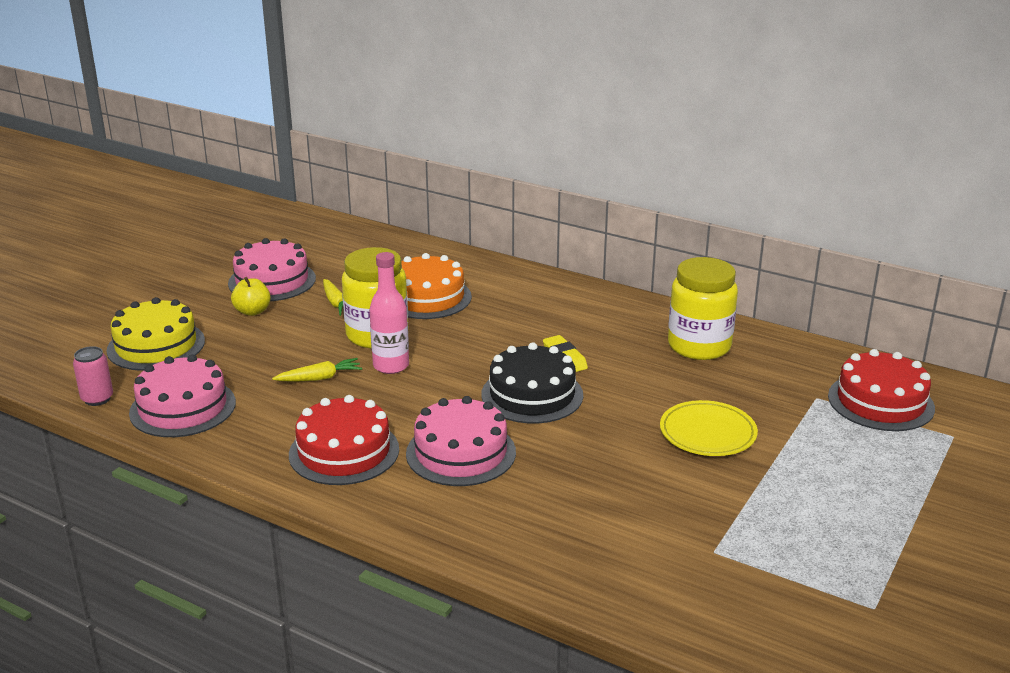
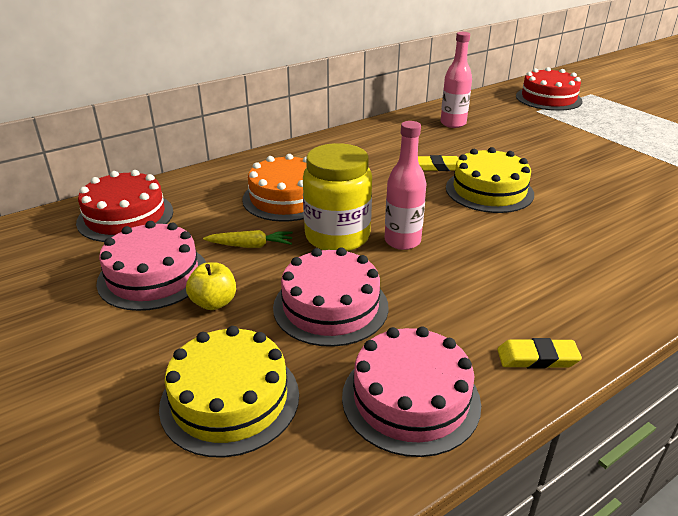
camera: 65 degrees left, 5 degrees up
(97, 399) = (341, 486): pink can -> none
(253, 453) = (537, 358): none -> yellow eraser
(320, 378) = (400, 285): yellow carrot -> none
(344, 452) = (550, 297): red cake -> red cake (125, 216)
(461, 453) = (569, 239): pink cake -> pink cake (330, 306)
(532, 395) = (489, 191): black cake -> yellow cake
(699, 346) = (453, 123): yellow jar -> pink bottle
(707, 433) = (568, 147): yellow plate -> none

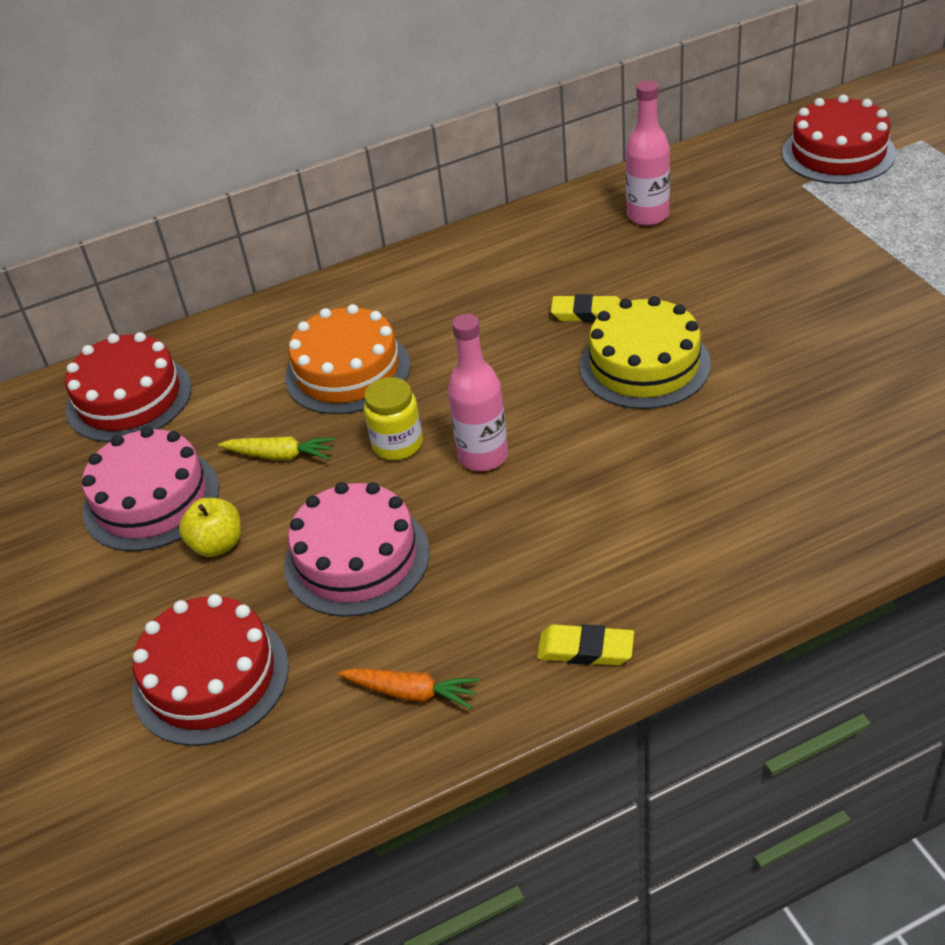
camera: 15 degrees right, 10 degrees up
(230, 399) = (211, 678): yellow cake -> red cake
(337, 236) = (397, 444): yellow jar -> yellow jar, size x0.58
(410, 399) = (412, 693): pink cake -> orange carrot

